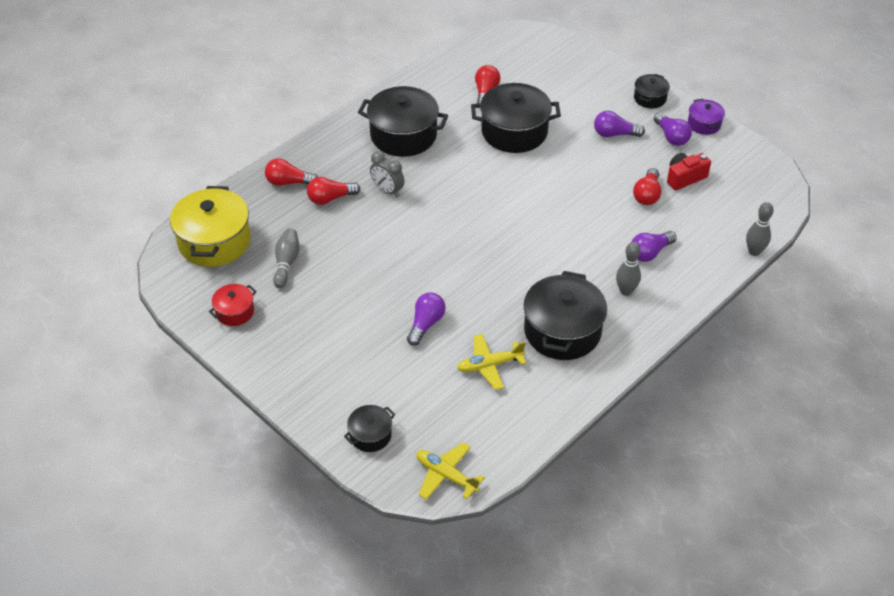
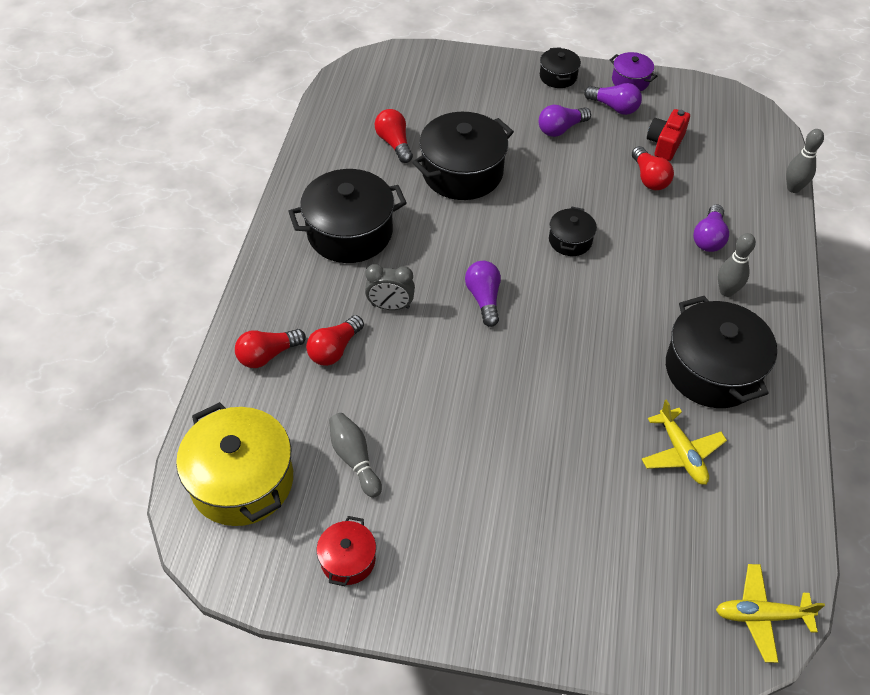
camera: 35 degrees left, 5 degrees up
(370, 435) = (641, 620): black pot -> black pot (570, 240)
(426, 324) = (574, 443): purple light bulb -> purple light bulb (484, 298)
(489, 365) = (681, 453): yellow plane -> yellow plane turned 60 degrees counterclockwise

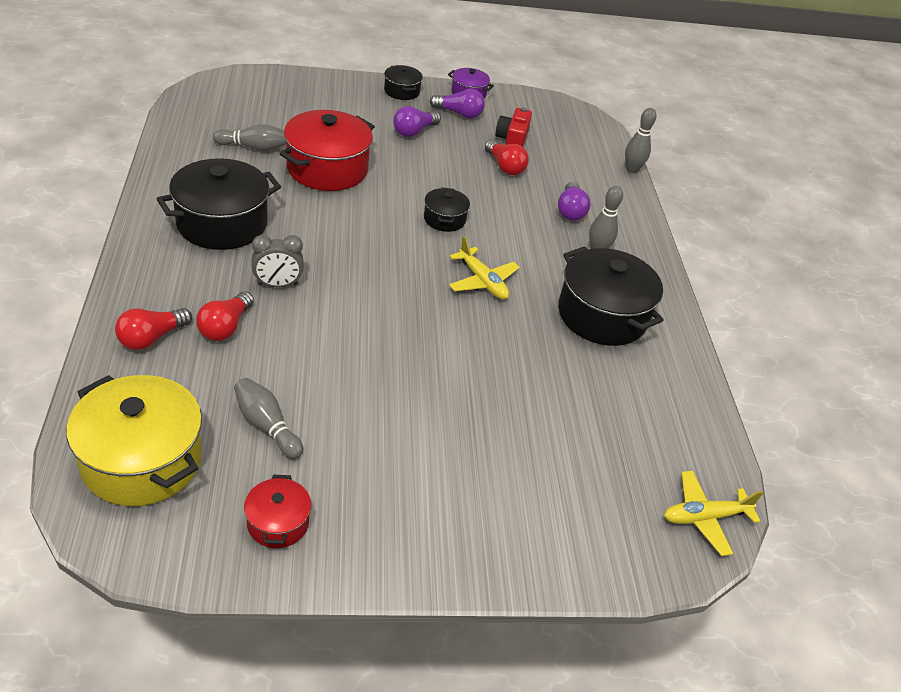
camera: 20 degrees left, 10 degrees down
(394, 143) = (254, 147): red light bulb -> grey bowling pin
(462, 172) = (327, 169): black pot -> red pot
(484, 298) = (372, 272): purple light bulb -> none
(681, 453) = (593, 386): yellow plane -> yellow plane (482, 281)

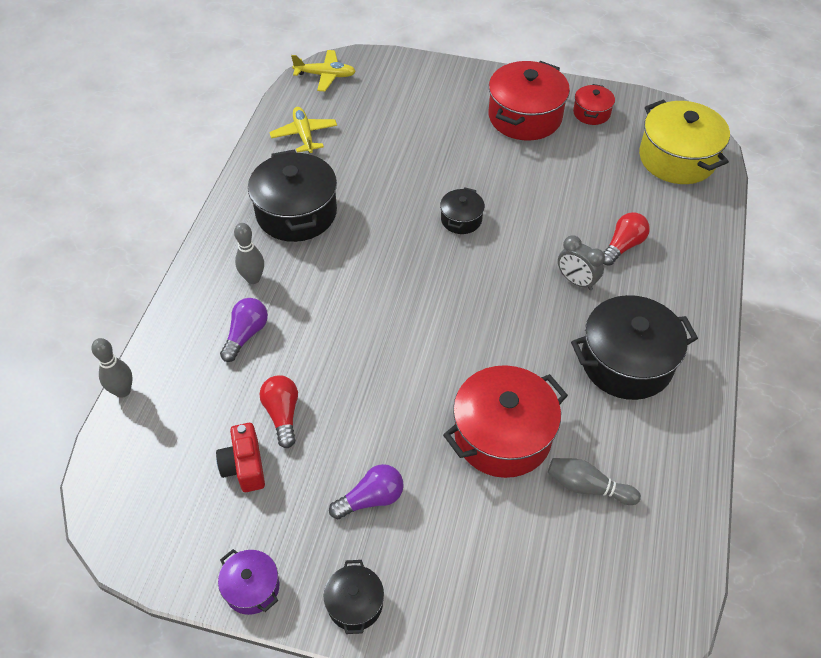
camera: 155 degrees left, 10 degrees up
(151, 338) = (681, 244): red light bulb -> none
(266, 425) = (594, 167): grey bowling pin -> none
(277, 285) = (576, 281): grey clock -> grey clock turned 150 degrees counterclockwise
(382, 495) = (525, 117): none -> red pot
(444, 219) = (392, 339): black pot -> black pot (461, 219)
(459, 114) = (290, 534): purple light bulb -> none
(482, 281) = (387, 260): yellow plane -> yellow plane (304, 135)
(512, 140) = (244, 466): red camera -> red camera turned 135 degrees clockwise

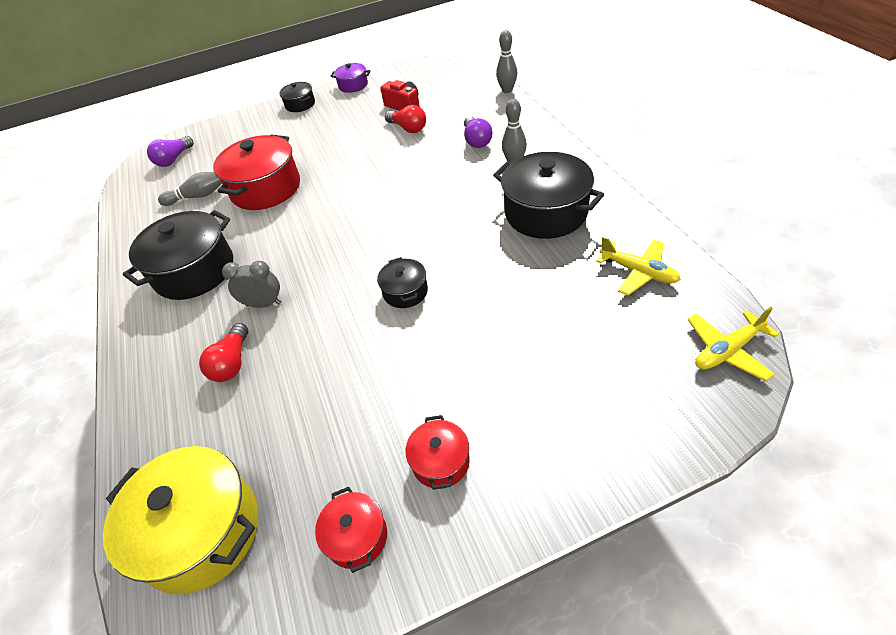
camera: 150 degrees right, 5 degrees down
(371, 499) = (323, 131): purple light bulb -> purple light bulb (174, 159)
(525, 117) = (440, 462): red pot -> red pot, size x0.51

